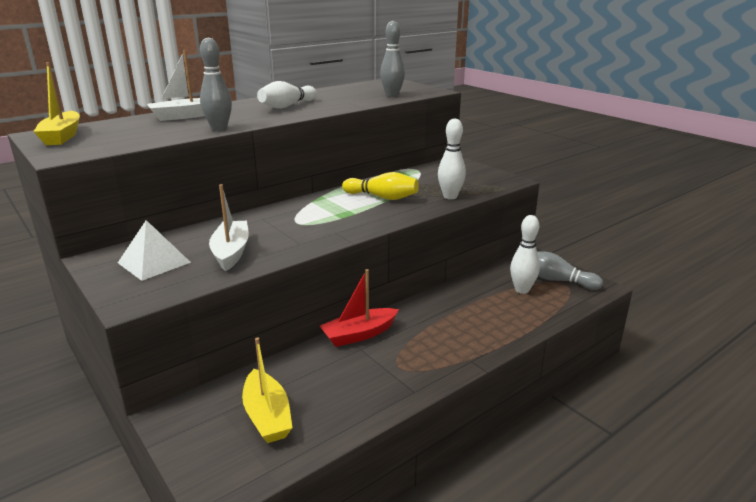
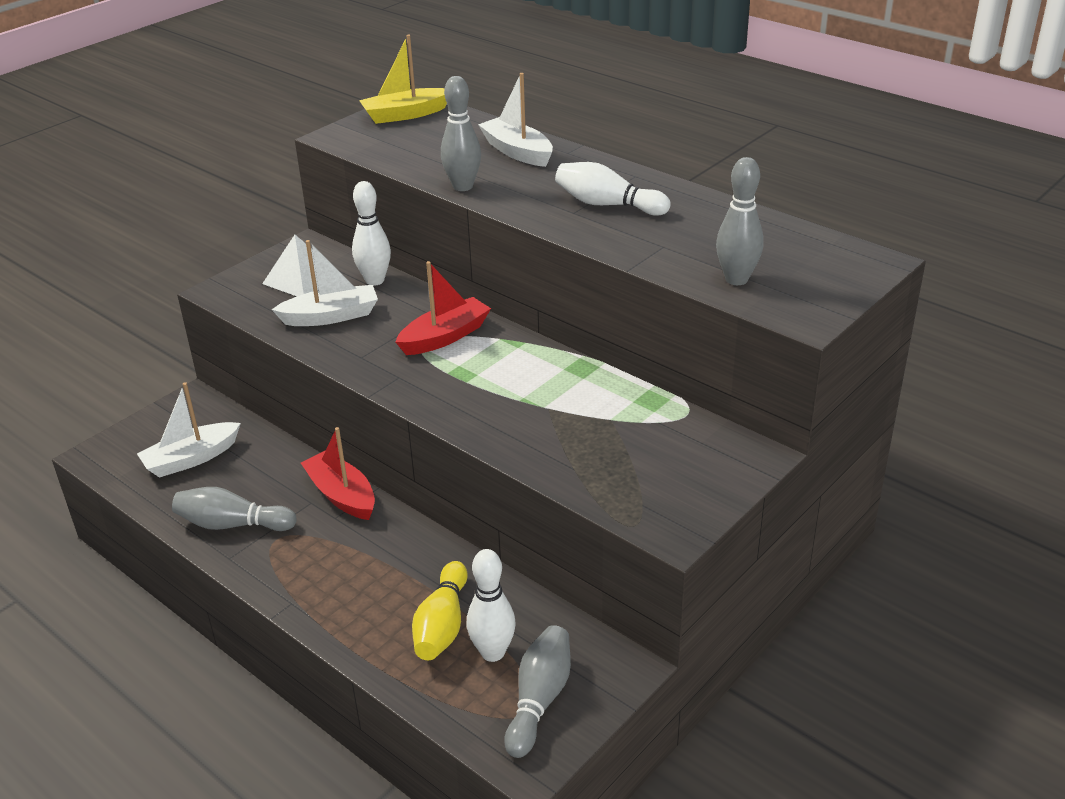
camera: 80 degrees right, 10 degrees up
(267, 416) = (191, 459): yellow boat -> white boat
(296, 216) = (445, 337): none -> red boat
(373, 389) = (232, 524): none -> grey bowling pin
(382, 197) = (536, 396): yellow bowling pin -> yellow bowling pin (442, 625)
(450, 196) = (563, 463): white bowling pin -> white bowling pin (375, 280)

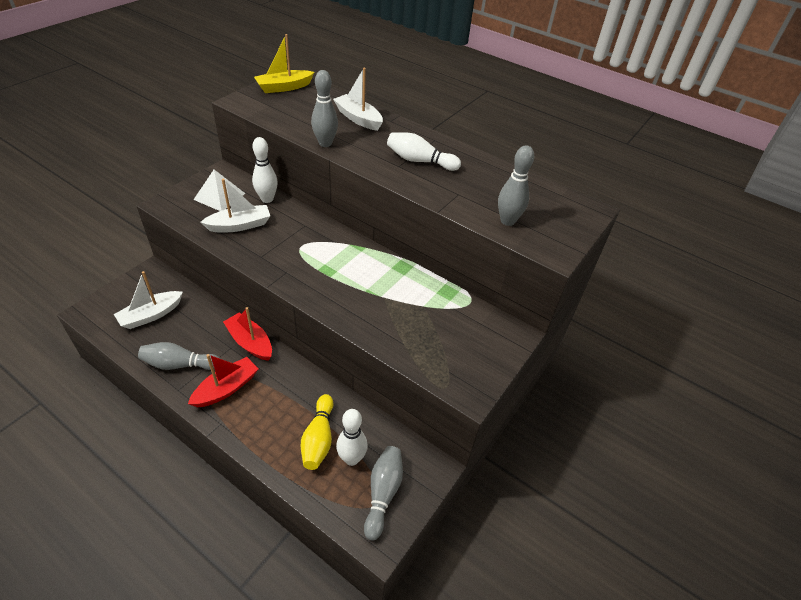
camera: 10 degrees left, 10 degrees up
(445, 337) = (314, 242): red boat -> red boat (226, 388)

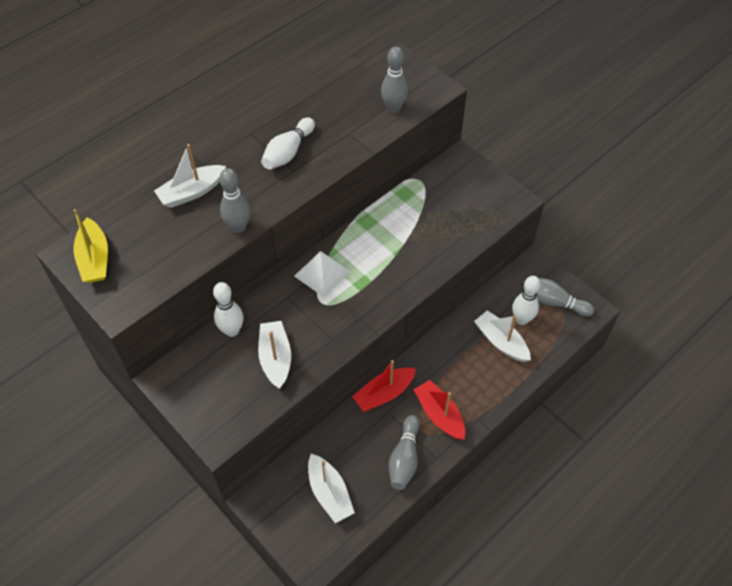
camera: 75 degrees left, 10 degrees up
(219, 196) = (215, 380): white pyramid -> white pyramid (322, 273)
(319, 439) = (501, 342): yellow bowling pin -> white boat

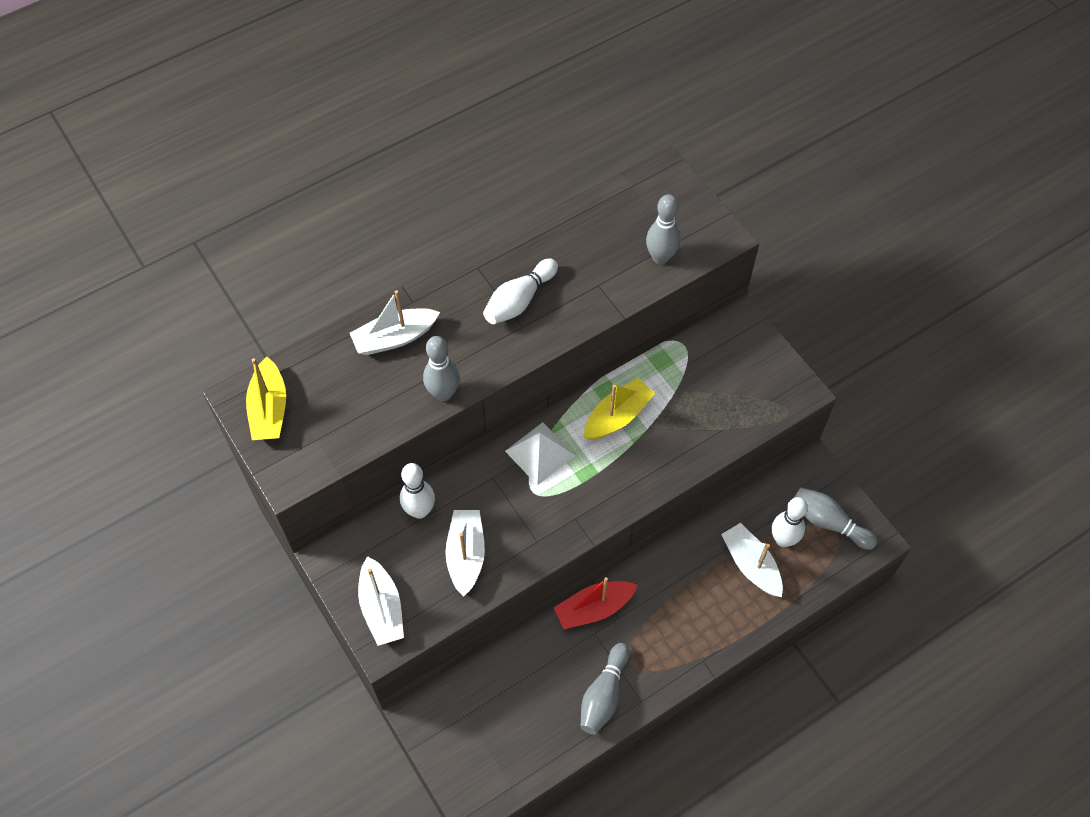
camera: 10 degrees right, 5 degrees up
(329, 493) = (507, 722): white boat -> white boat (382, 608)
(379, 238) = (617, 416): none -> yellow boat
(439, 414) = (656, 647): red boat -> none

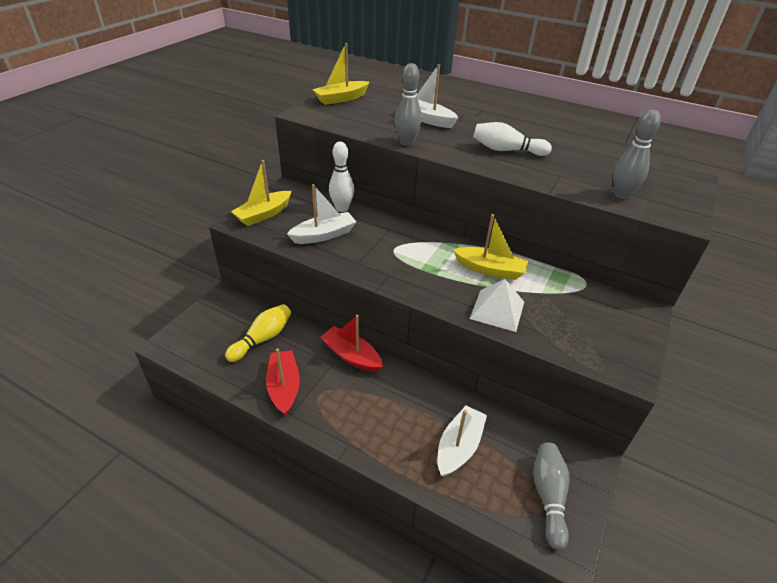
camera: 60 degrees right, 20 degrees down
(382, 608) = (264, 214): white boat -> yellow boat
(519, 693) = (262, 339): none -> yellow bowling pin
(539, 453) = (426, 243): white pyramid -> white pyramid (497, 310)
(603, 695) = (284, 387): grey bowling pin -> red boat
(783, 539) = (501, 463): white bowling pin -> none

